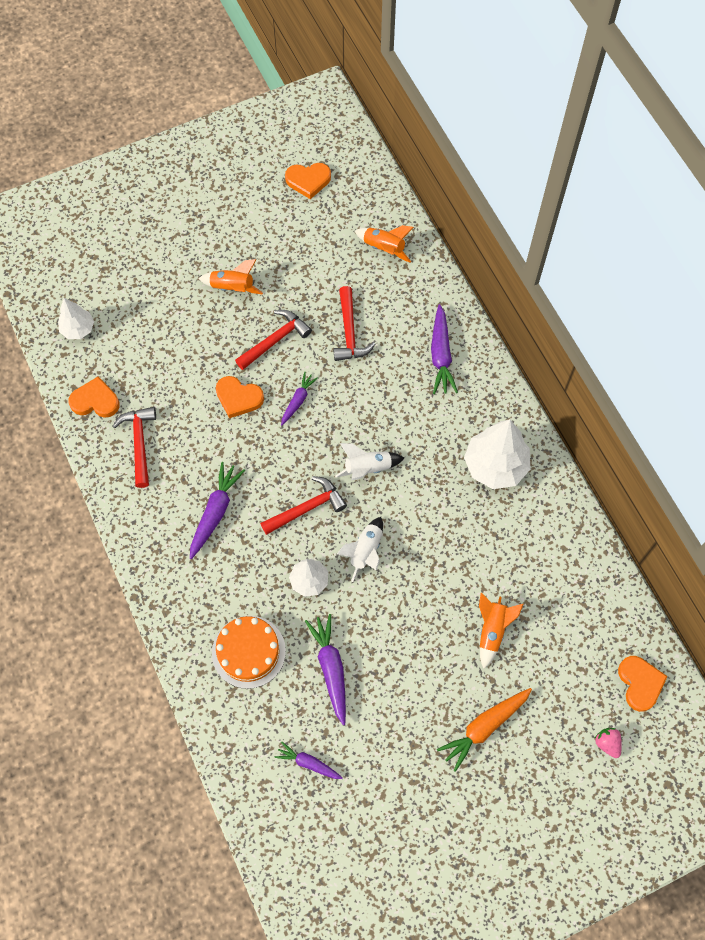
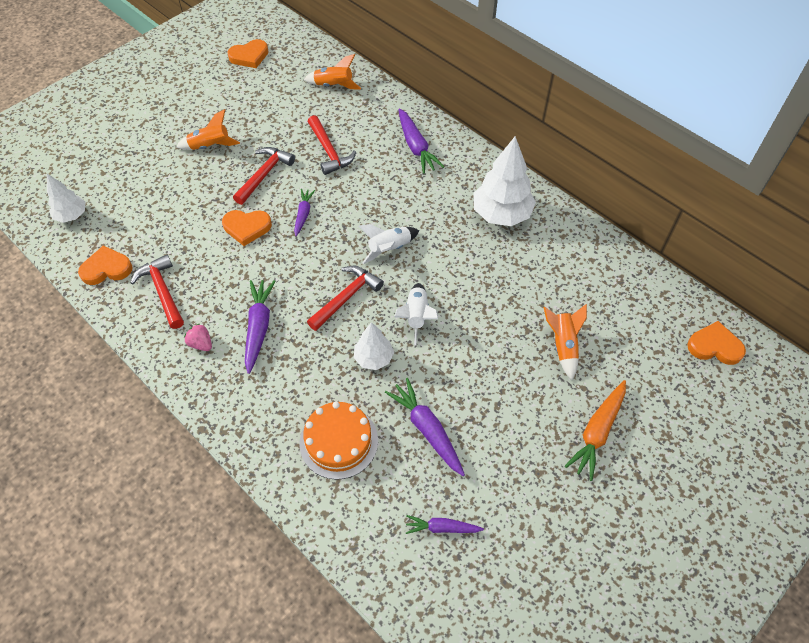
camera: 20 degrees left, 10 degrees down
(607, 743) = (714, 407): pink strawberry -> pink strawberry (201, 344)
(640, 683) = (714, 346): orange heart -> orange heart turned 45 degrees counterclockwise

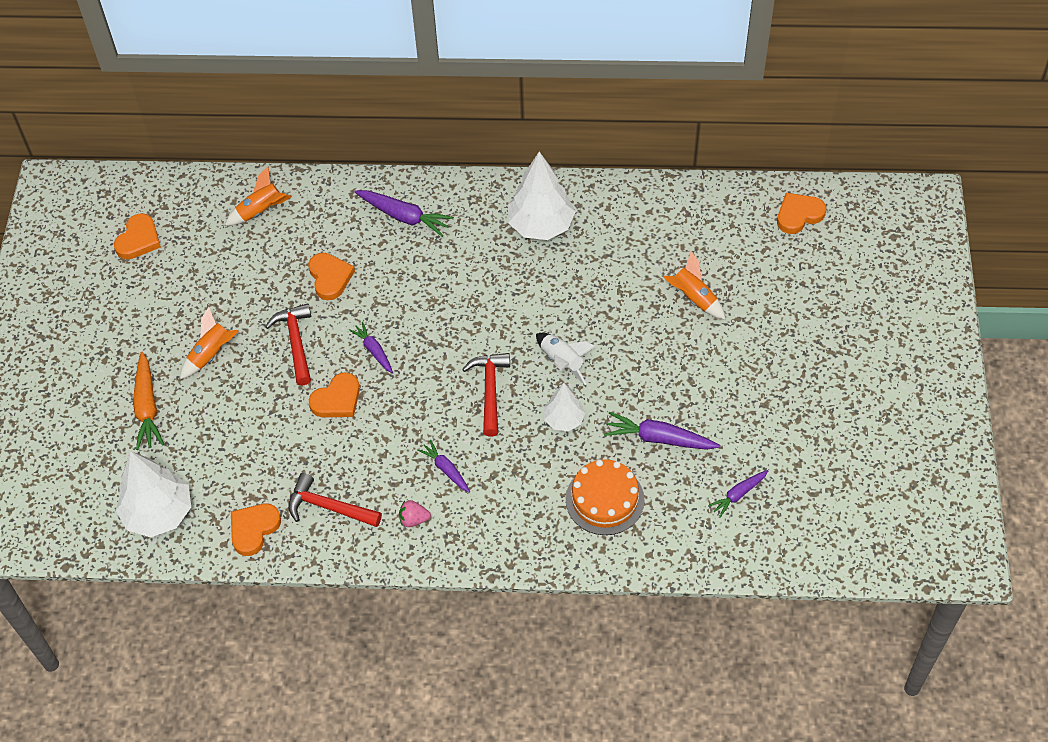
camera: 40 degrees left, 0 degrees up
(72, 215) = (159, 513): white tree -> white tree, size x1.75
(259, 327) = (446, 469): purple carrot -> purple carrot, size x0.62
(329, 151) = (330, 277): red hammer -> orange heart
(389, 249) = (481, 324): white rocket -> none
(597, 432) = (777, 344): orange carrot -> orange carrot (147, 407)

